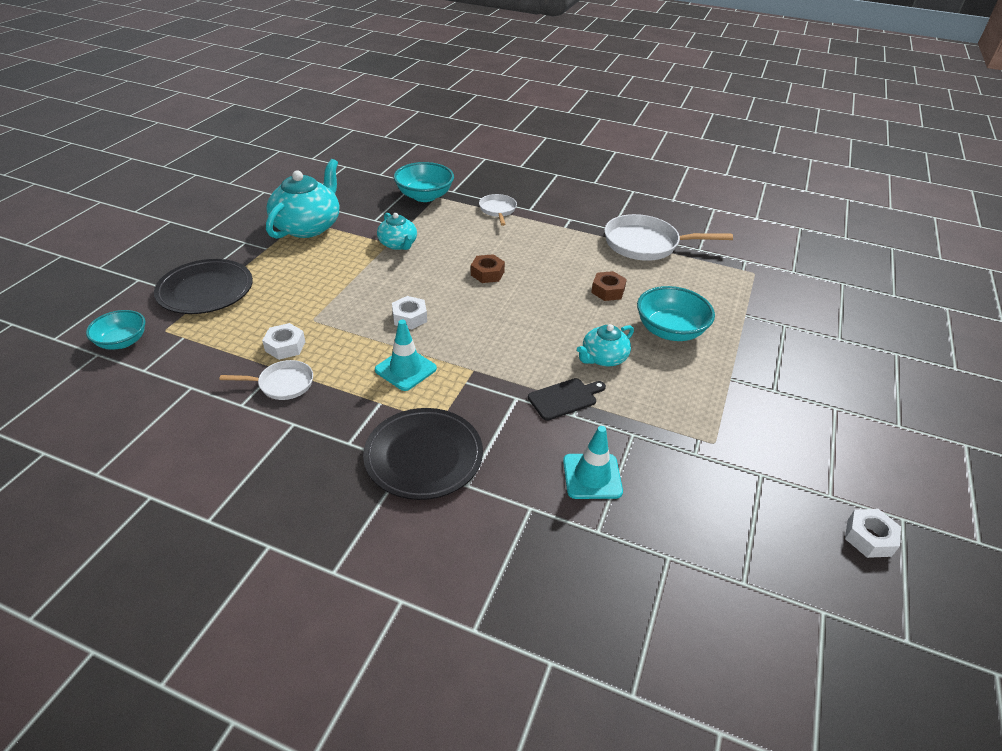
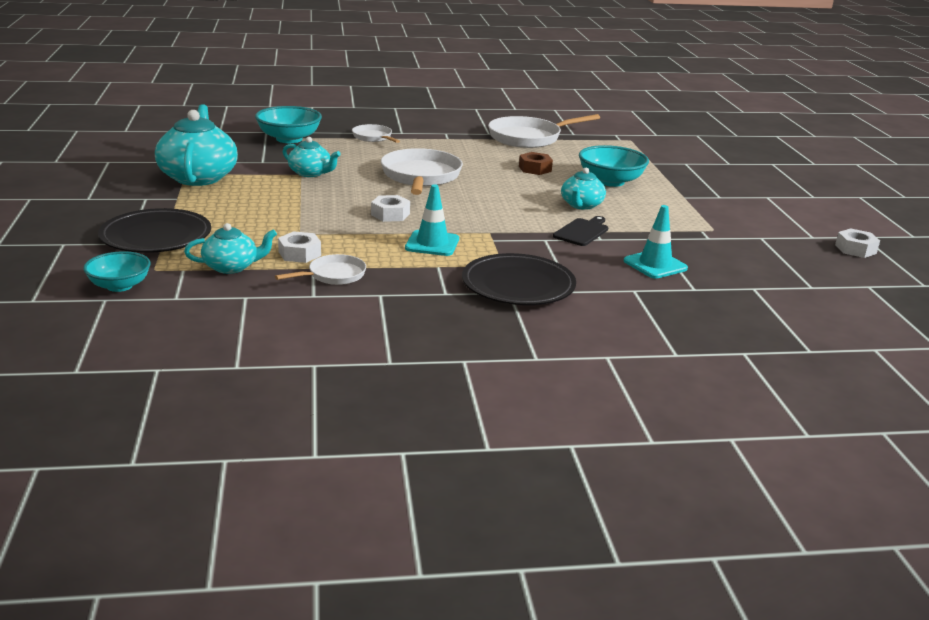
camera: 30 degrees left, 15 degrees down
(219, 346) = (231, 267): none -> turquoise teapot
(487, 273) = (421, 177): brown nut -> white pan

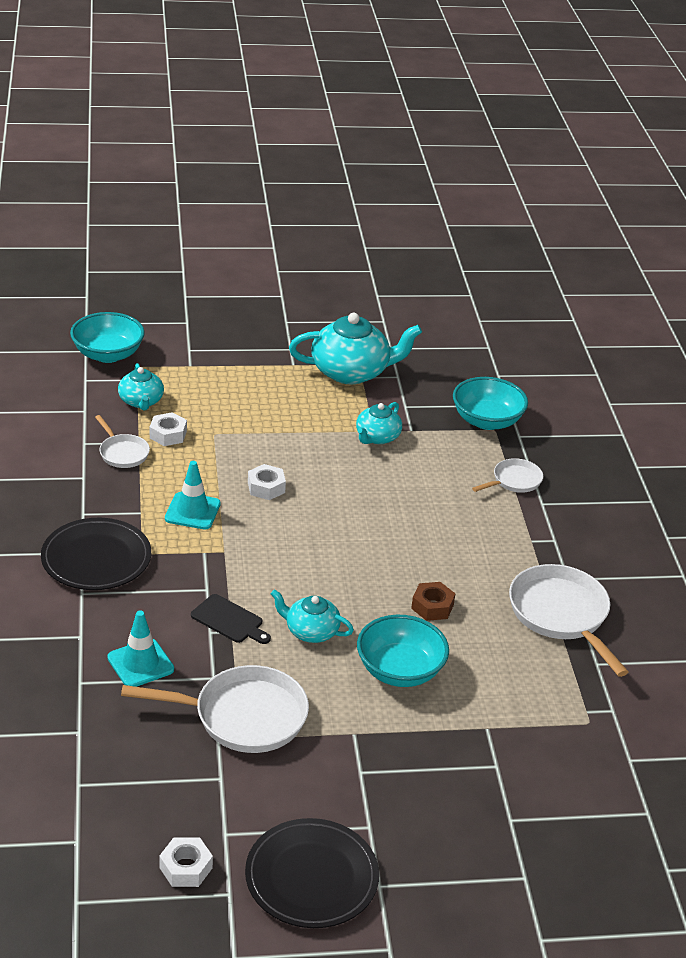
camera: 90 degrees right, 10 degrees up
(119, 286) = (108, 354): turquoise bowl -> turquoise bowl, size x1.50
(156, 236) = (203, 361): black plate -> black plate (311, 877)
(421, 177) = (383, 512): white pan -> white pan (243, 716)

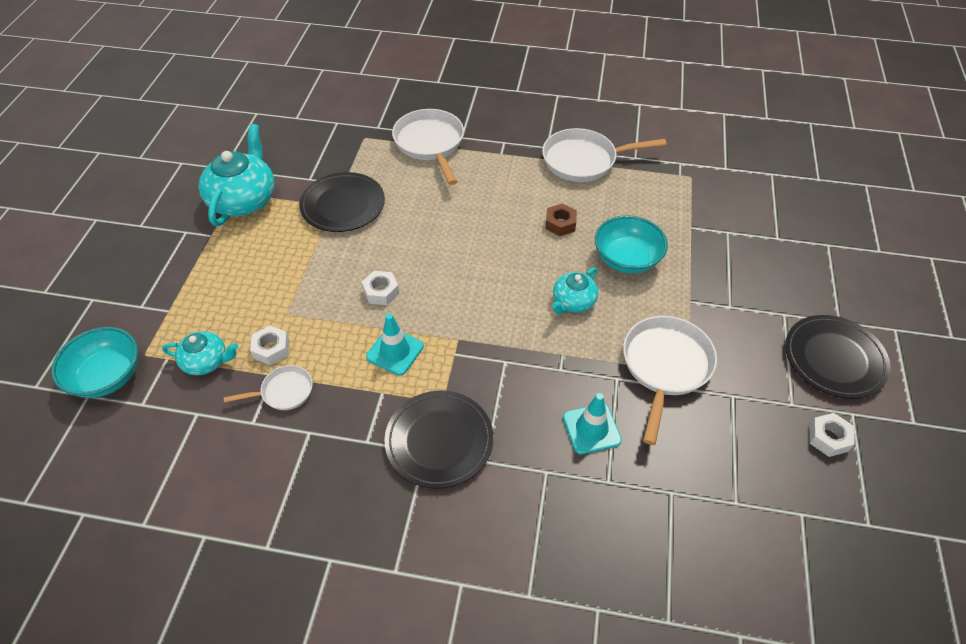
camera: 70 degrees left, 15 degrees up
(229, 620) = (549, 353): black cutting board -> none
(377, 437) = (343, 205): turquoise teapot -> black plate
(487, 421) = (351, 139): turquoise bowl -> none
(514, 481) = (430, 144): white pan -> white pan, size x1.85

